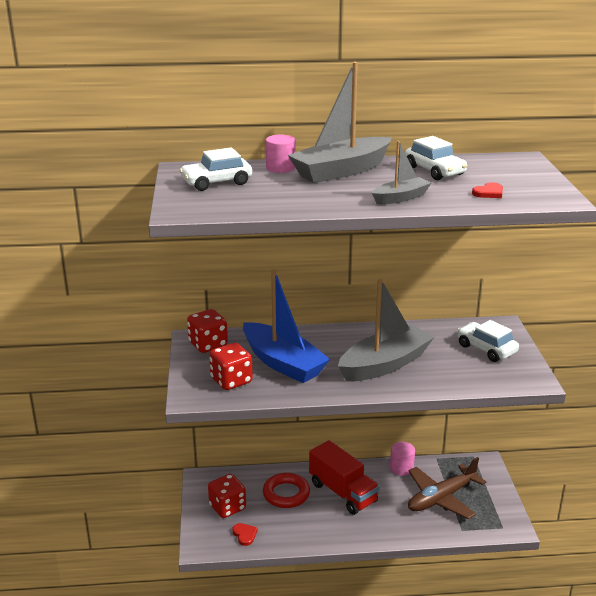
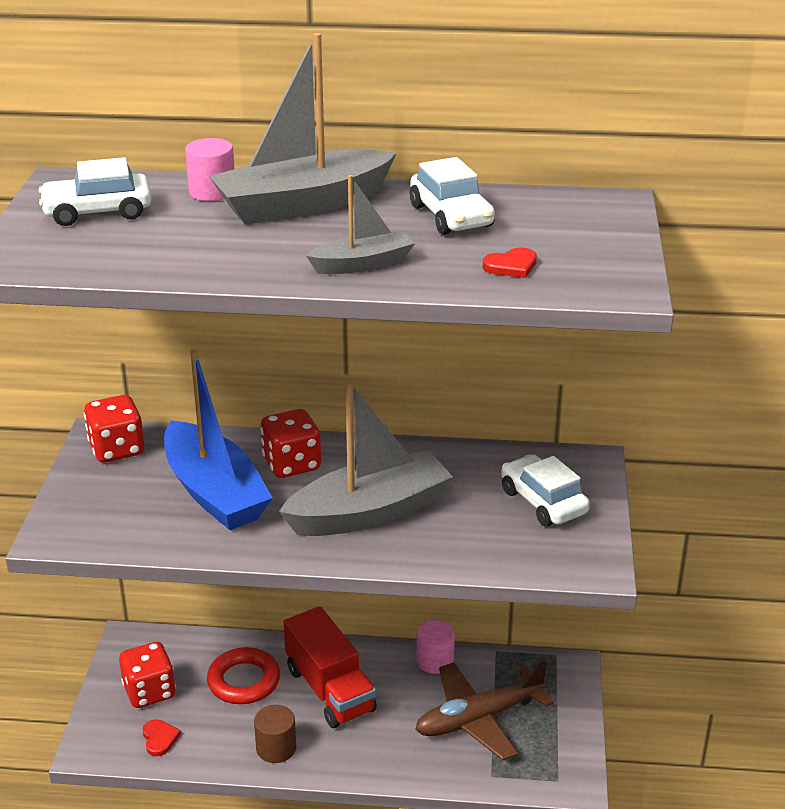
camera: 10 degrees right, 5 degrees up
(231, 381) = (124, 514): red dice -> red dice (292, 464)
(322, 531) = (276, 748): none -> brown cylinder

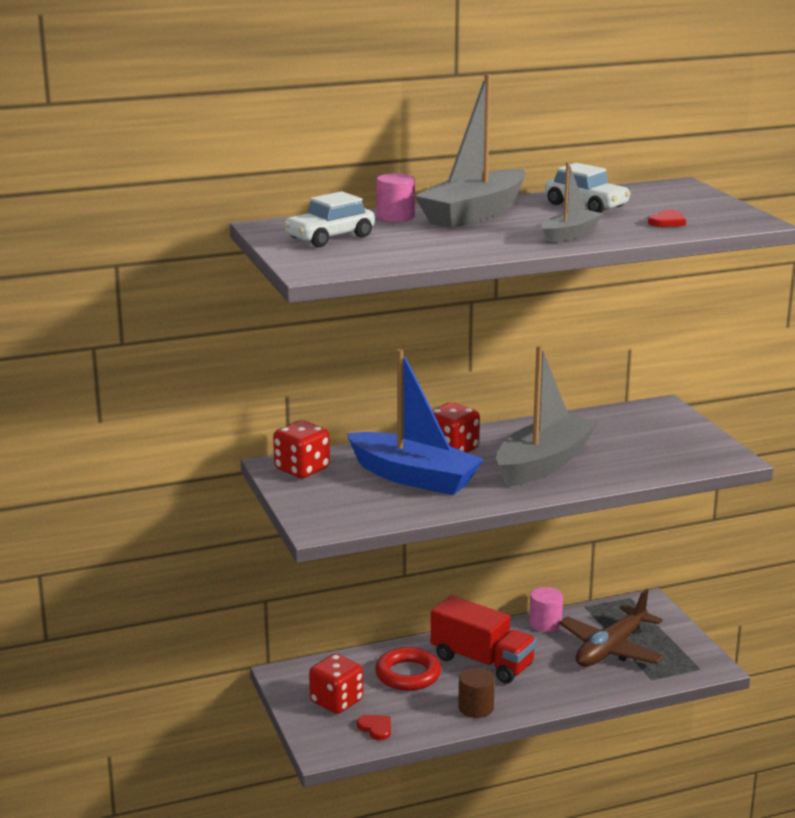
camera: 25 degrees left, 10 degrees down
(543, 502) = (657, 433): white car -> none

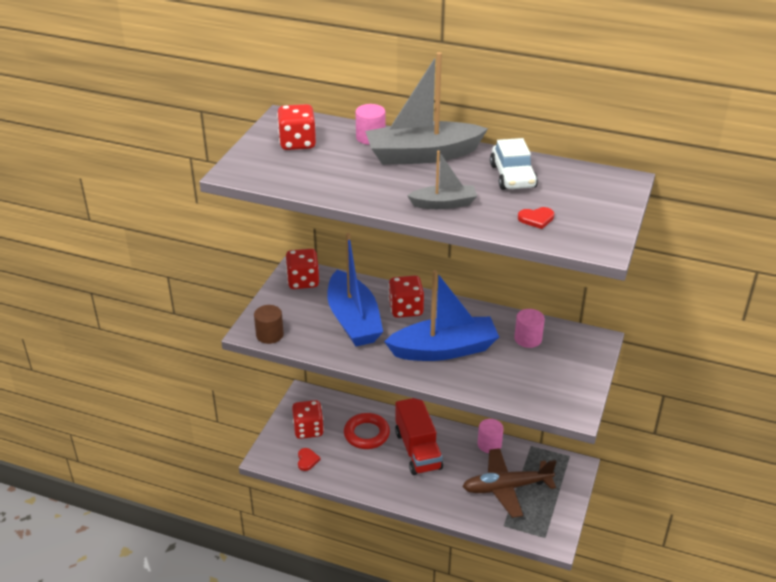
camera: 40 degrees right, 15 degrees up
(330, 237) = (297, 143): white car -> red dice
(476, 708) = (375, 480): brown cylinder -> brown cylinder (269, 335)
(543, 463) = (444, 349): grey boat -> blue boat
(603, 427) = (528, 339): none -> pink cylinder

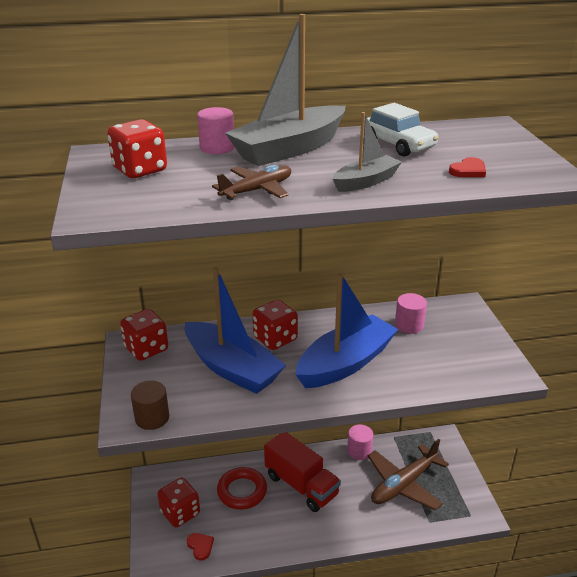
camera: 30 degrees left, 5 degrees down
(358, 186) = (257, 190): none -> brown plane

